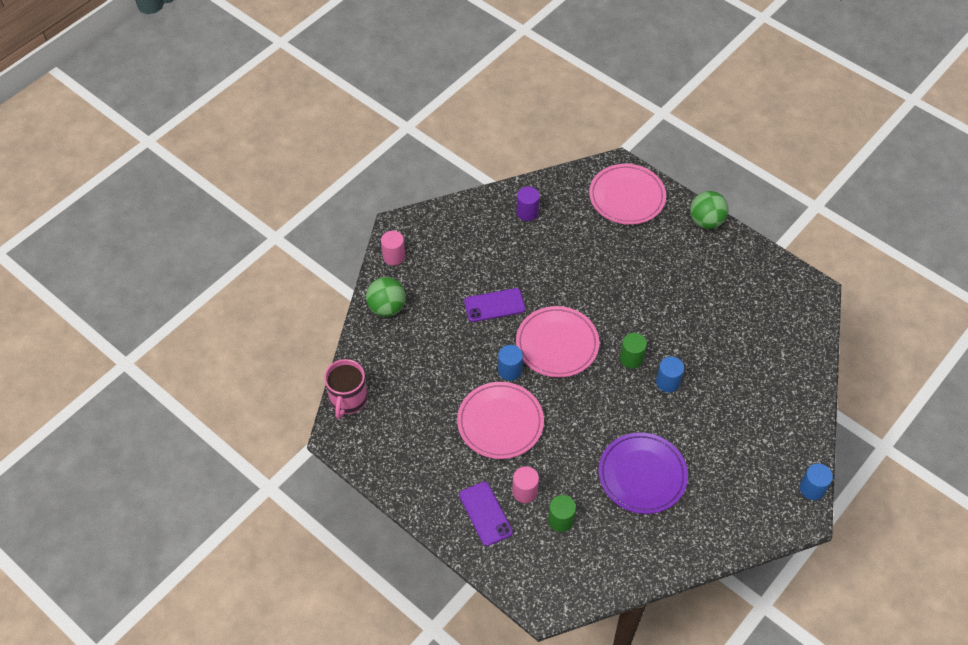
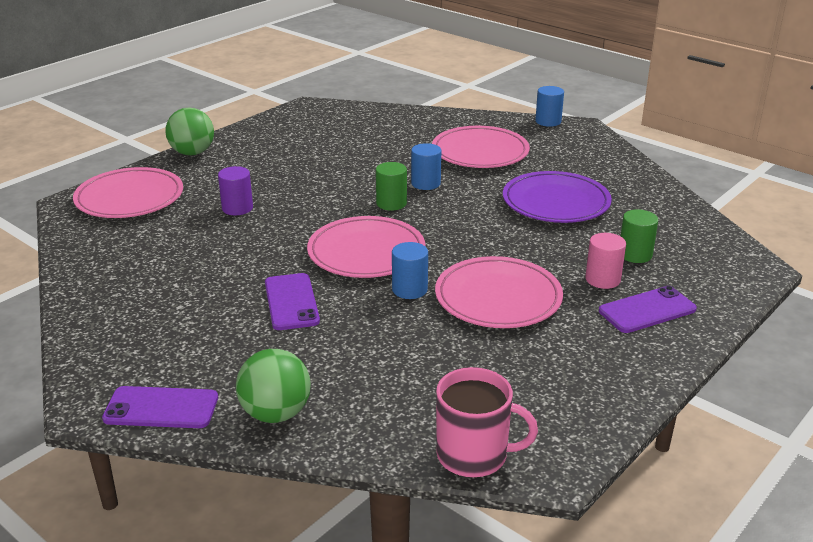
camera: 90 degrees left, 25 degrees down
(394, 256) = (161, 408): pink cylinder -> purple phone
(527, 212) = (121, 272): purple cylinder -> purple cylinder (237, 208)
(733, 425) = (480, 152): none -> pink plate

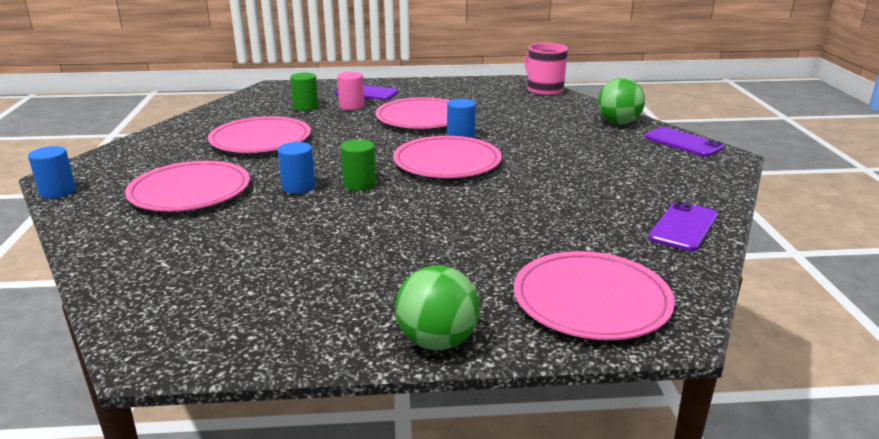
camera: 135 degrees left, 5 degrees down
(237, 208) = (489, 235): purple cylinder -> none
(291, 302) = (545, 157): purple phone -> purple phone (683, 227)
(556, 202) = (260, 140): purple plate -> pink plate

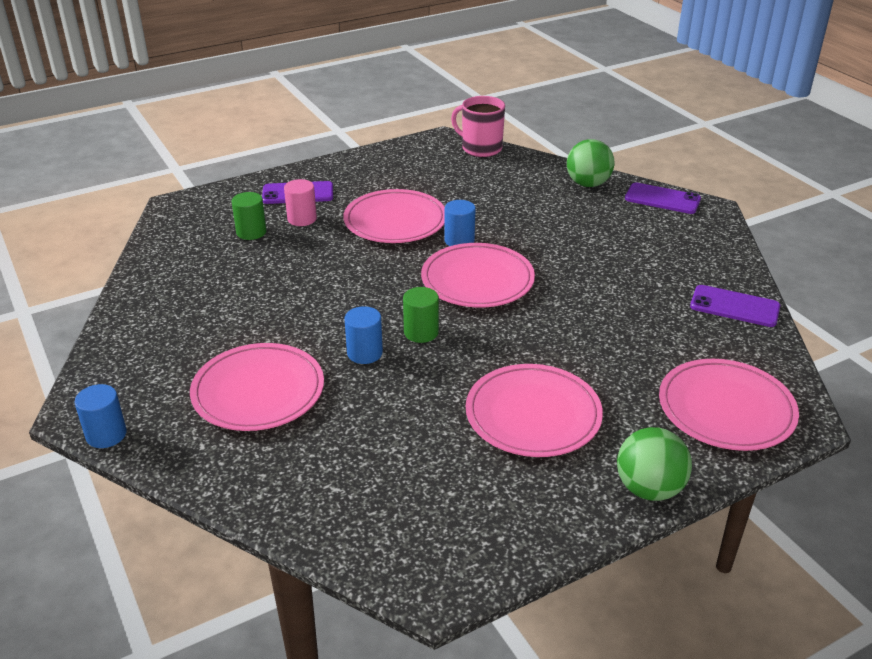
camera: 25 degrees left, 10 degrees up
(260, 140) = (254, 297): pink plate -> pink plate (533, 415)
(683, 227) = (734, 306): purple phone -> purple phone turned 75 degrees counterclockwise

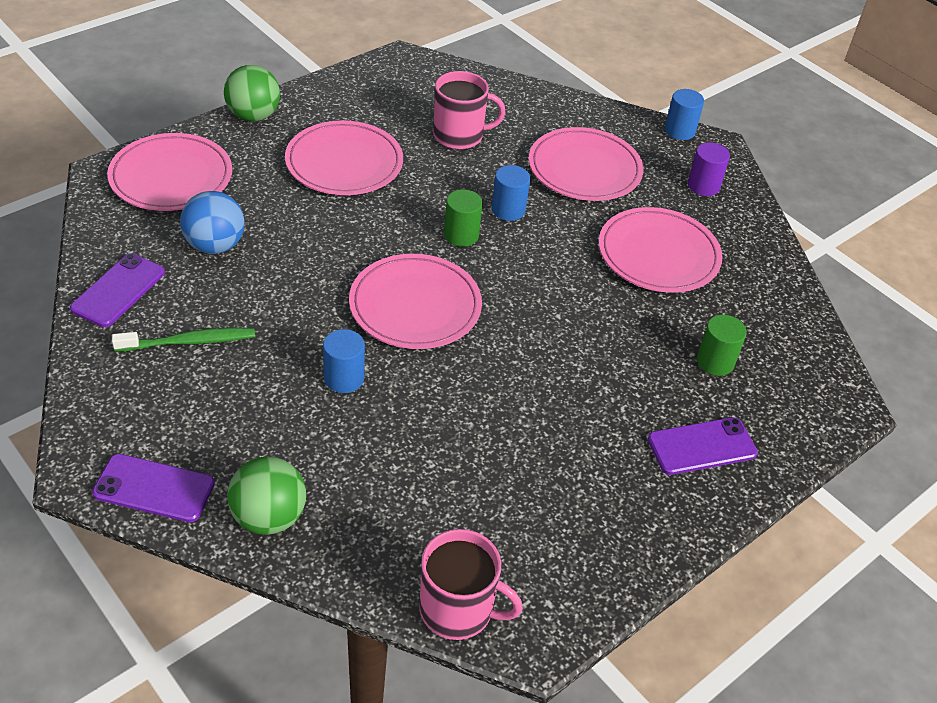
camera: 165 degrees right, 10 degrees up
(138, 365) = (703, 186): none -> purple cylinder
(302, 219) = (666, 392): pink cylinder -> none
(388, 444) = (459, 136): none -> pink mug
(395, 221) = (542, 399): pink plate -> pink plate (658, 255)
(459, 240) = (449, 370): blue cylinder -> blue cylinder (344, 378)
(659, 337) = (215, 245): none -> blue ball
(662, 269) = (189, 342): none -> green toothbrush
(734, 306) = (118, 290): purple phone -> purple phone turned 75 degrees counterclockwise

